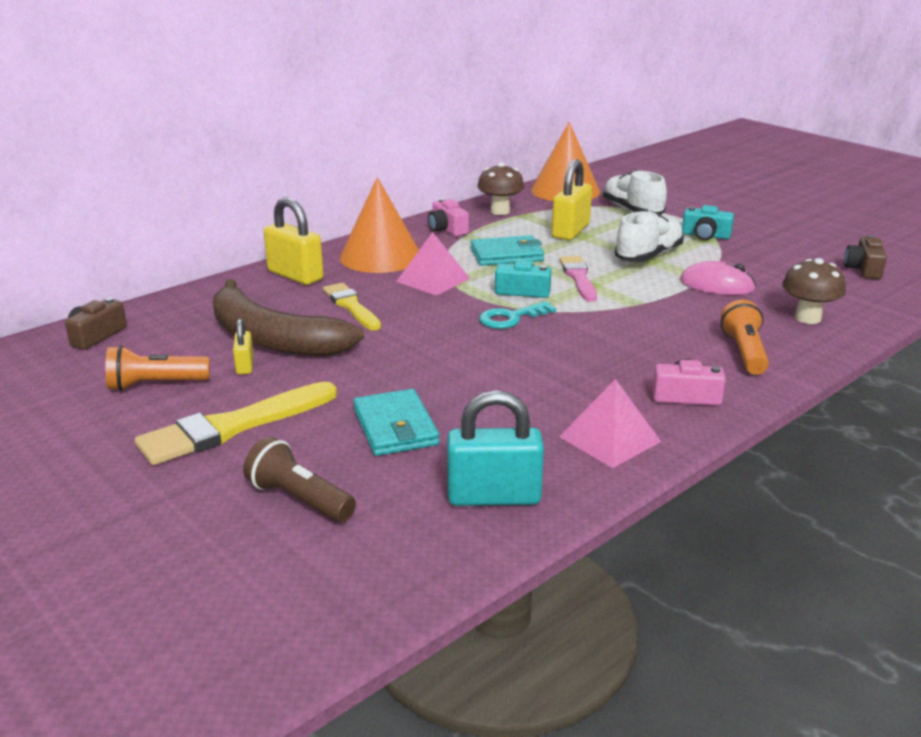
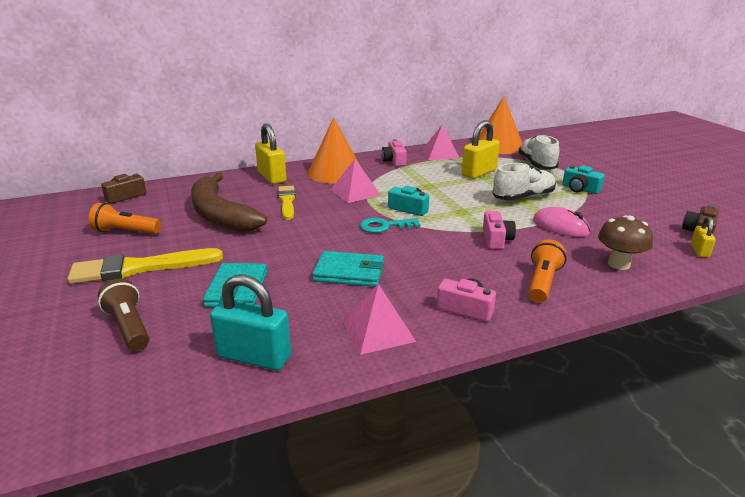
camera: 20 degrees right, 0 degrees up
(245, 366) = (187, 229): yellow padlock -> yellow padlock (699, 251)
(500, 211) = (440, 154): brown mushroom -> pink pyramid
(507, 255) = (420, 183): turquoise wallet -> turquoise wallet (349, 272)
(578, 277) = (457, 205): pink brush -> none
(657, 312) = (496, 239): none -> pink camera

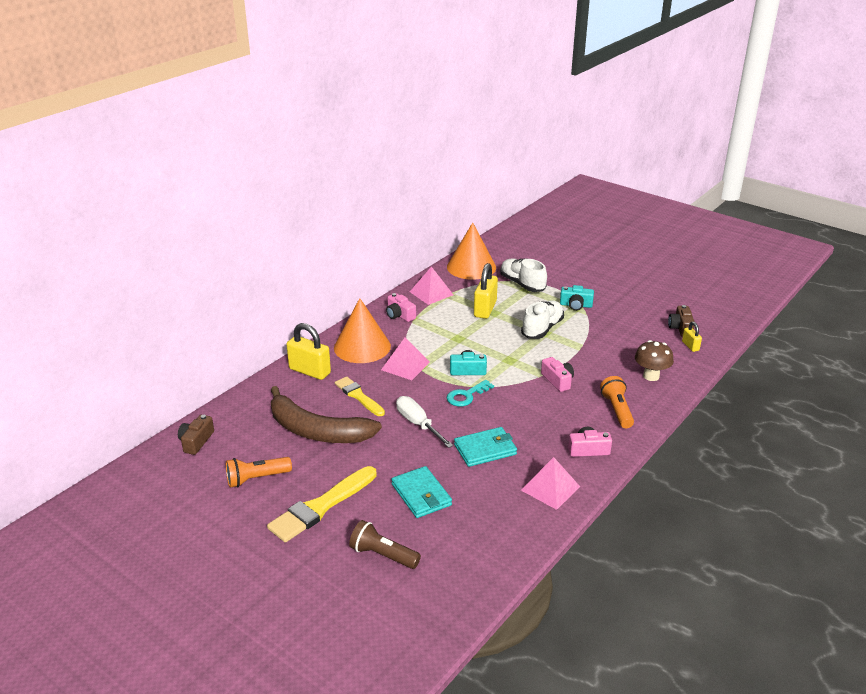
camera: 30 degrees left, 5 degrees up
(254, 357) = (494, 539): turquoise padlock -> none
(311, 234) = (418, 424): none -> white screwdriver
(560, 226) = (591, 352): pink mouse -> none

